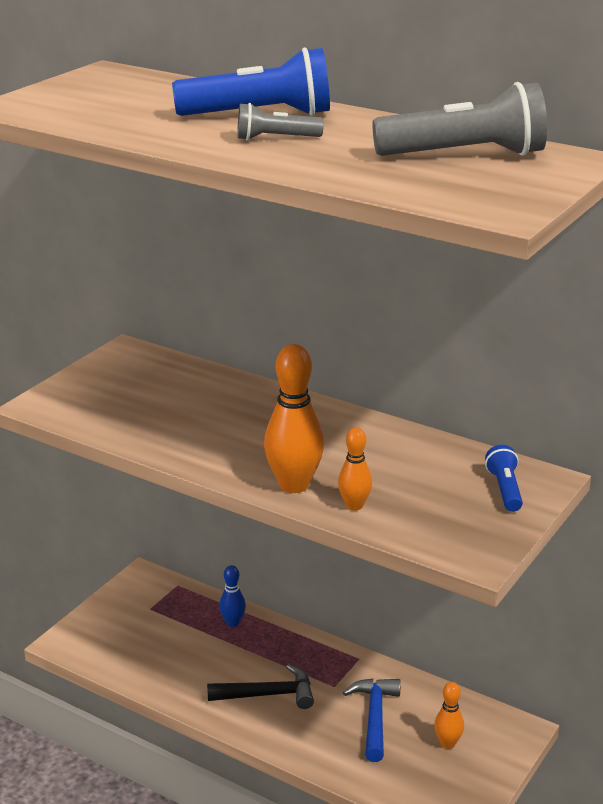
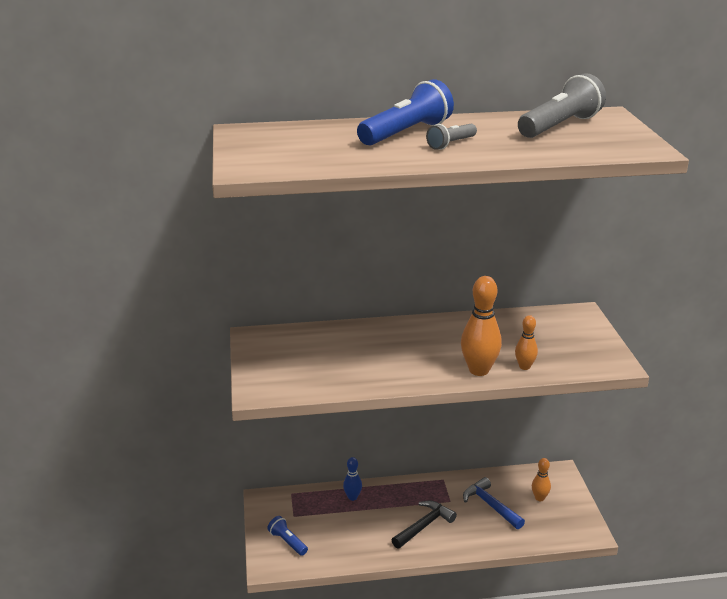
camera: 40 degrees left, 0 degrees up
(504, 489) = (573, 325): blue flashlight -> blue flashlight (287, 542)

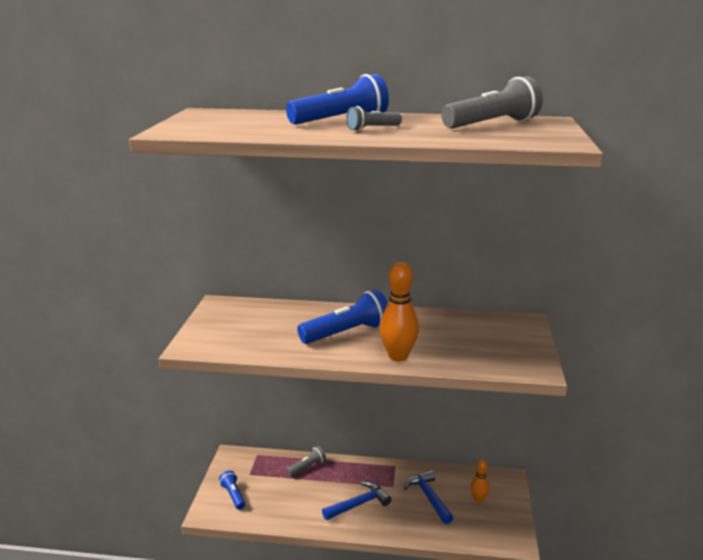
camera: 15 degrees right, 5 degrees down
(352, 497) = (307, 467): blue bowling pin -> grey flashlight
(413, 351) = (347, 333): none -> blue flashlight
(424, 525) = (359, 504): black hammer -> blue hammer
(524, 366) = (444, 359): orange bowling pin -> none

